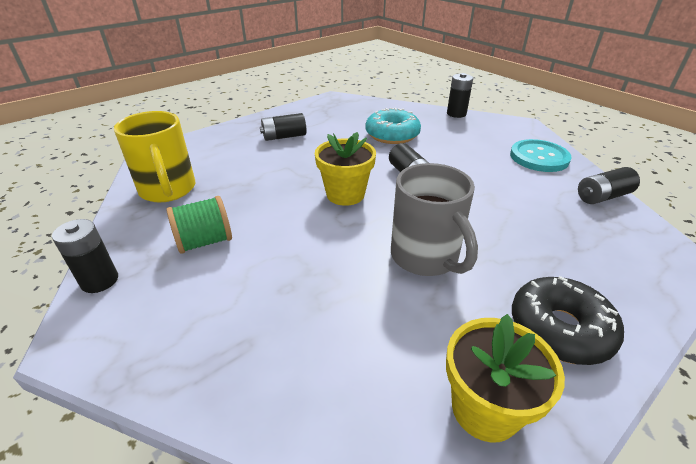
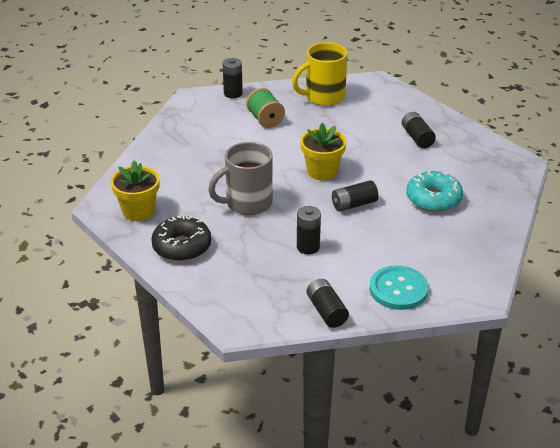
camera: 90 degrees right, 0 degrees up
(456, 114) = (500, 248): black battery -> black battery (308, 247)

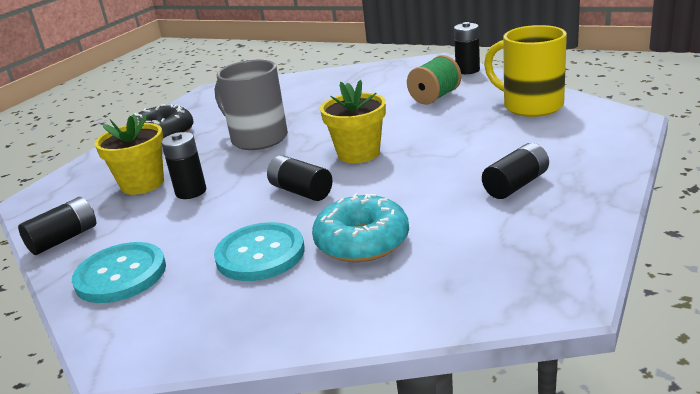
camera: 70 degrees right, 10 degrees down
(138, 211) = (211, 103): yellow flower pot -> yellow flower pot (142, 184)
(418, 234) = (260, 254): none -> turquoise button

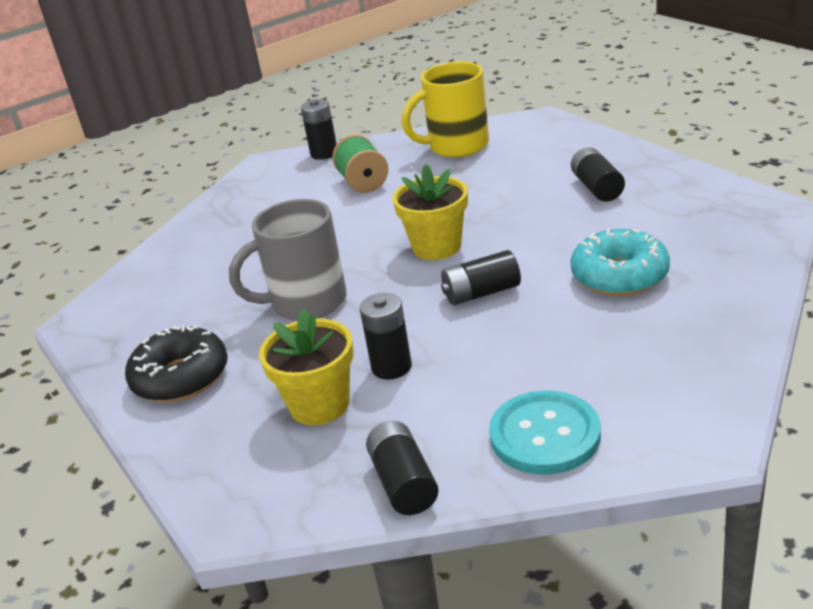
camera: 60 degrees left, 5 degrees up
(260, 254) = (588, 335): turquoise button -> none

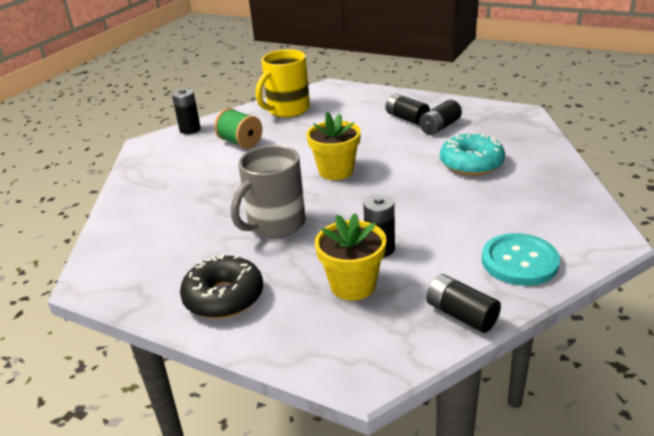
camera: 30 degrees left, 0 degrees up
(481, 293) = (395, 191): black battery -> black battery (440, 127)

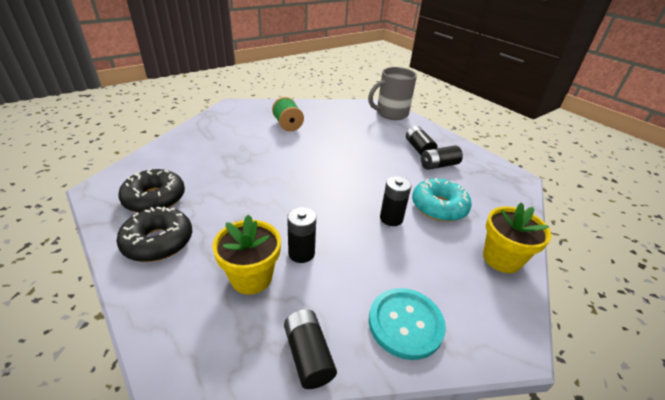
camera: 20 degrees right, 5 degrees up
(171, 264) = (155, 198): none -> black donut
(190, 129) = (266, 104): black battery -> black battery (391, 218)
(275, 225) = (248, 197): grey mug -> grey mug (391, 114)
(287, 110) = (340, 112): yellow mug -> none
(336, 171) = (330, 171): yellow flower pot -> yellow flower pot (501, 258)

